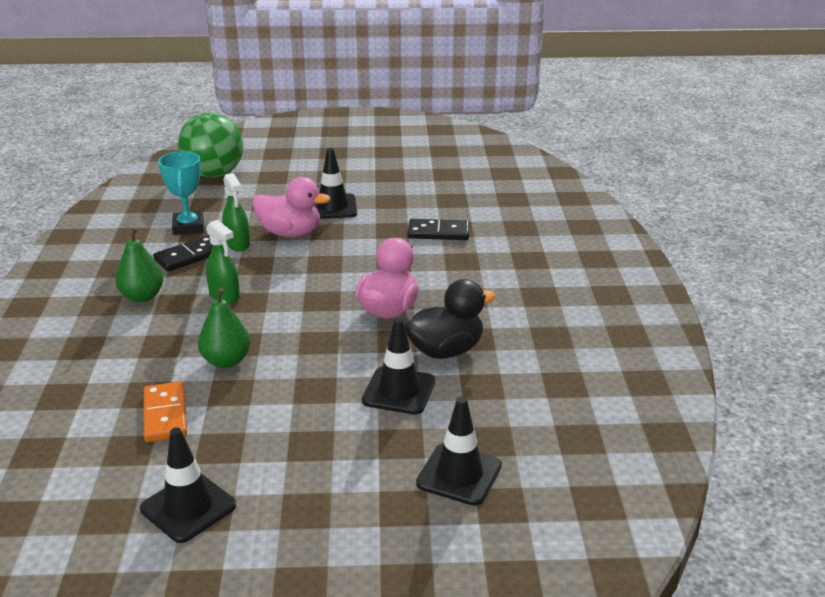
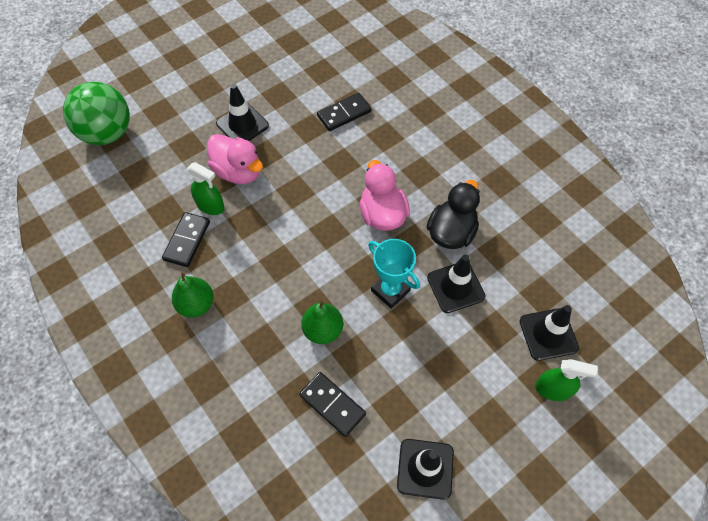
camera: 35 degrees left, 30 degrees up
(165, 414) = (332, 404): orange domino -> black domino
(188, 227) = (151, 208): turquoise trophy -> turquoise trophy (390, 290)
(224, 296) = (257, 267): green spray bottle -> green spray bottle (553, 389)
(290, 233) = (238, 171): pink duck -> pink duck turned 60 degrees clockwise

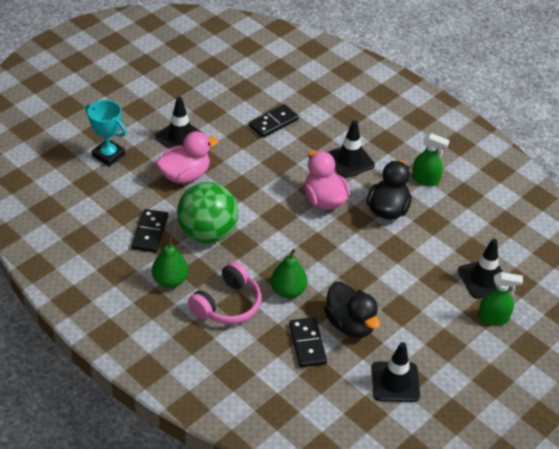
camera: 10 degrees left, 15 degrees down
(107, 133) = (53, 152): green ball -> green ball (207, 233)
(210, 206) = (165, 204): green spray bottle -> green spray bottle (425, 180)
(238, 171) = (185, 175): pink duck -> pink duck turned 60 degrees counterclockwise
(252, 342) = (227, 304): none -> pink headphones
(332, 404) = (307, 344): black domino -> black domino turned 45 degrees clockwise
(385, 382) = (350, 324): none -> black duck
(390, 290) = (342, 257): turquoise trophy -> turquoise trophy (108, 155)
(455, 287) = (398, 250): black traffic cone -> black traffic cone (350, 160)

